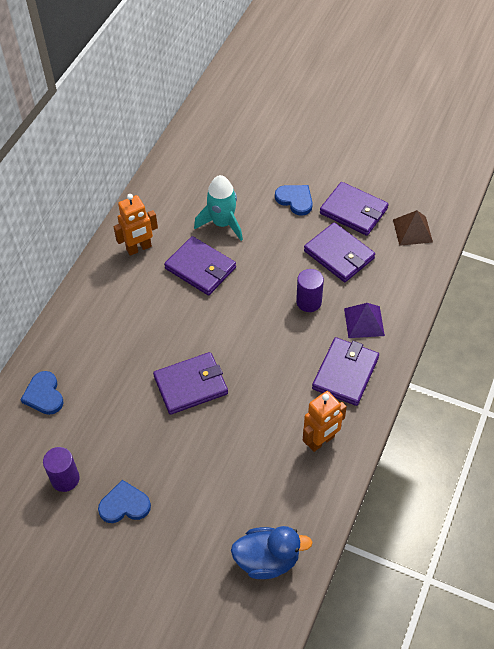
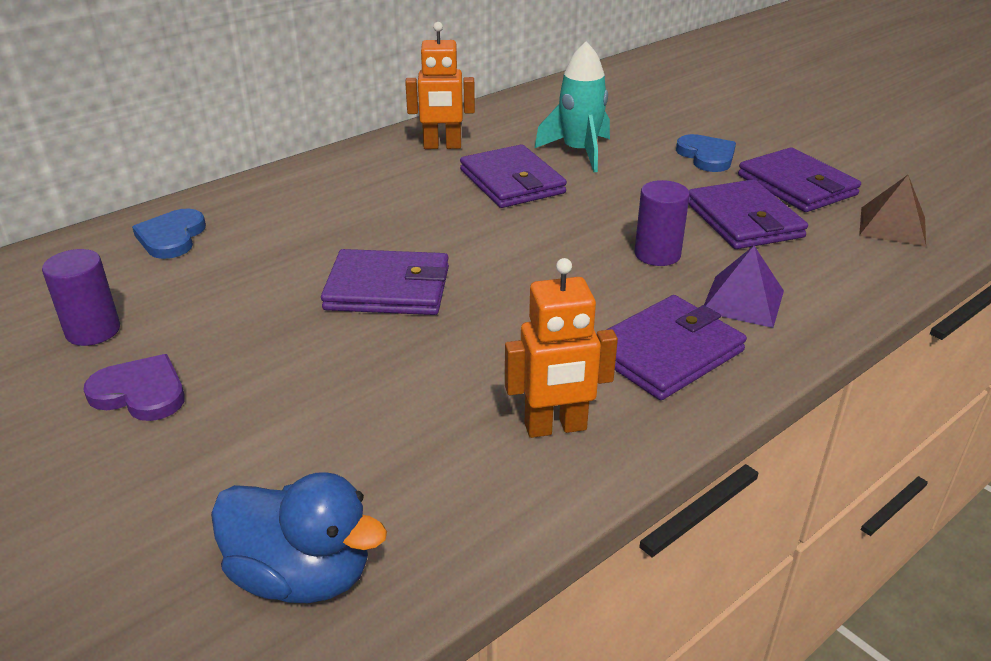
camera: 25 degrees right, 20 degrees down
(124, 505) = (140, 393): blue heart -> purple heart

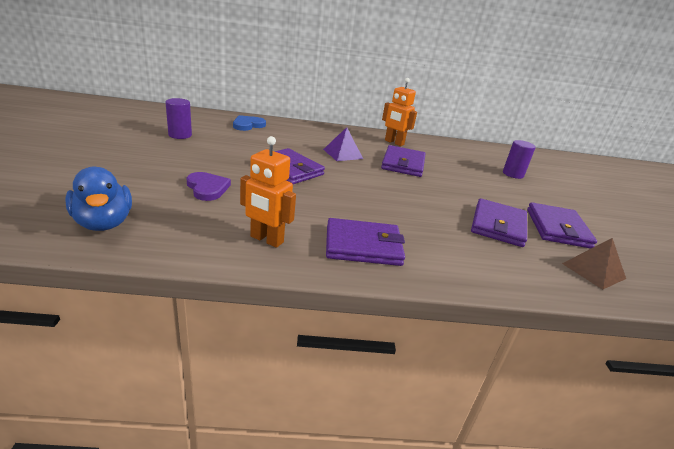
camera: 35 degrees right, 5 degrees down
(140, 393) = (161, 155): purple heart -> purple heart (207, 188)
(579, 152) = (454, 168): turquoise rocket -> none
(657, 254) = (425, 214): purple cylinder -> purple cylinder (513, 174)
(707, 156) = (522, 196): blue heart -> none
(743, 301) = (438, 250): purple pyramid -> purple pyramid (343, 154)

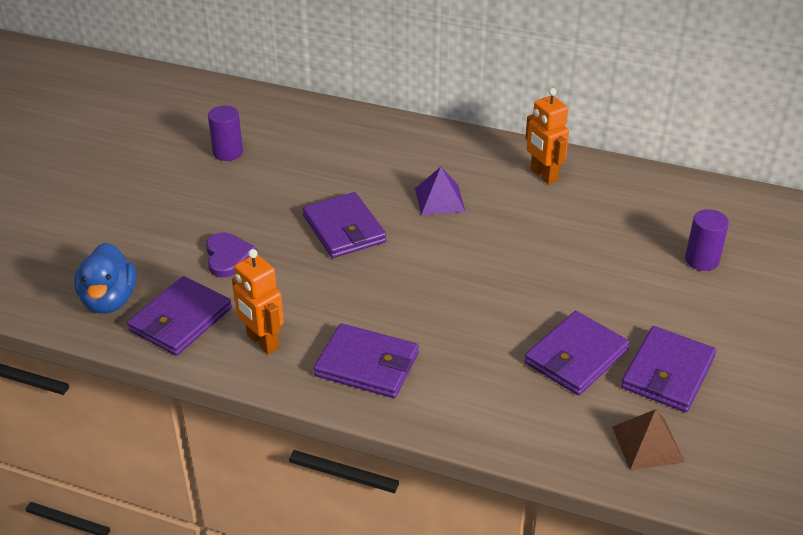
camera: 25 degrees right, 10 degrees up
(248, 125) = (329, 129): blue heart -> none
(403, 164) = (522, 226): purple wallet -> purple wallet (180, 320)

